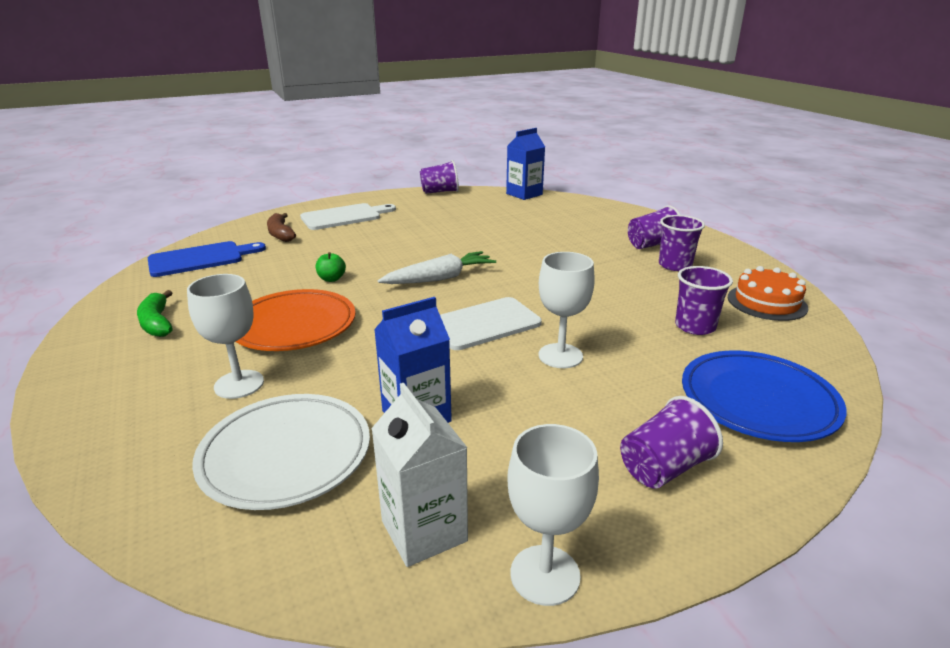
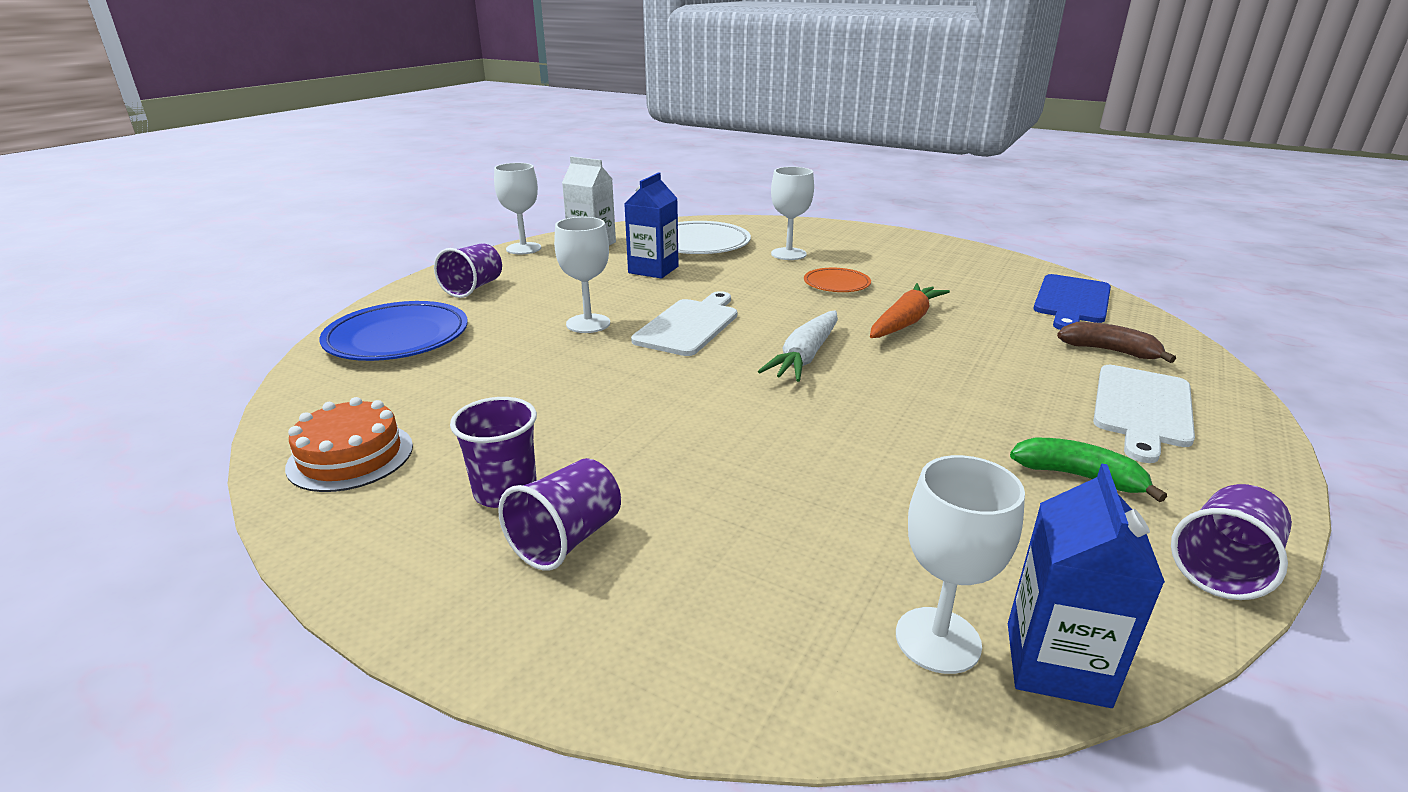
camera: 145 degrees right, 0 degrees up
(157, 323) = (931, 260): green banana -> green banana (1079, 476)
(294, 325) = (836, 284): orange plate -> orange plate, size x0.56
(331, 279) = (905, 322): green apple -> orange carrot
(548, 202) = (937, 640): none -> white goblet
(695, 326) = (459, 388): purple cup -> none

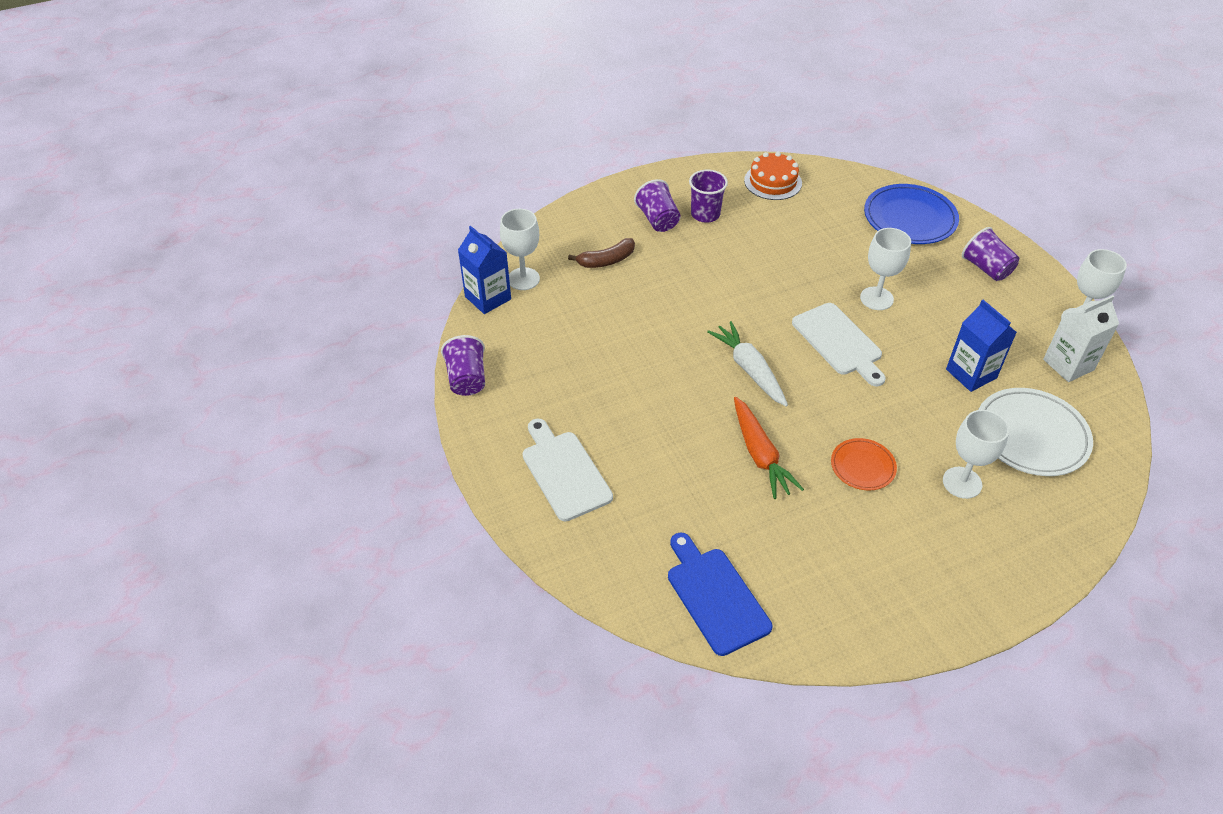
camera: 125 degrees right, 20 degrees up
(1079, 476) = (548, 388): green banana -> none
(1109, 351) = (629, 530): brown banana -> brown banana (606, 260)

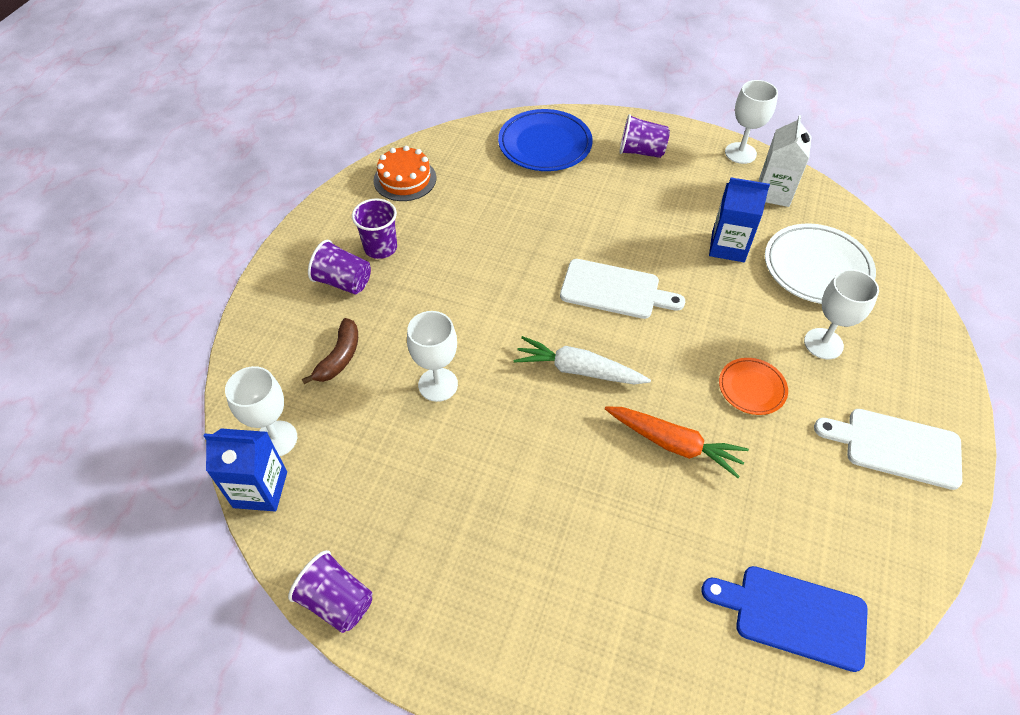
camera: 45 degrees left, 5 degrees up
(564, 472) = (542, 616): white cutting board -> white cutting board (896, 447)
(876, 298) = (598, 231): white goblet -> white goblet (438, 384)

